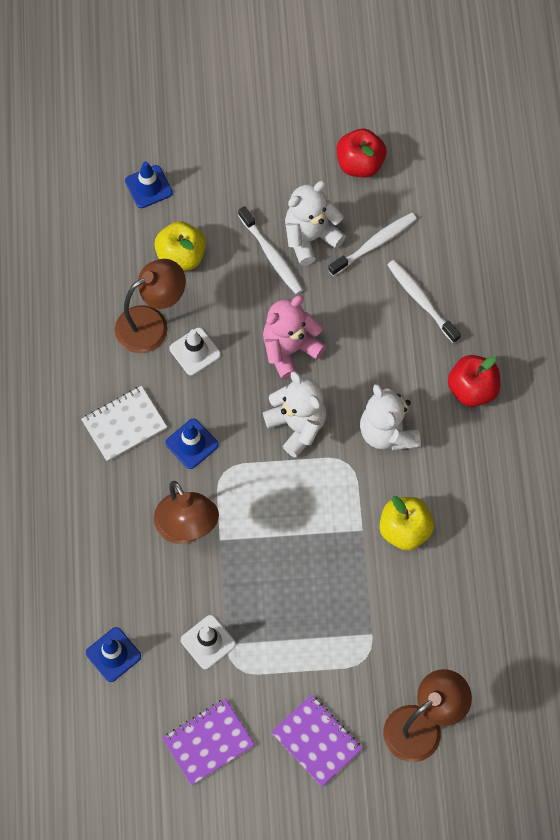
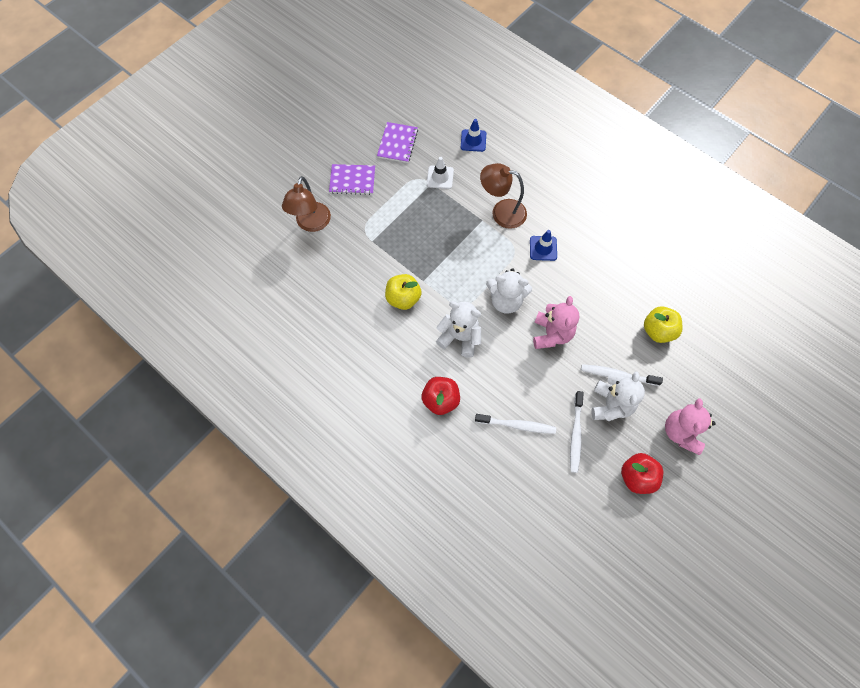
camera: 135 degrees right, 0 degrees up
(124, 424) = (582, 229): white notebook -> none
(148, 187) = (719, 352): blue traffic cone -> none
(152, 324) = (628, 285): brown lamp -> none
(195, 351) = (593, 291): white traffic cone -> none
(275, 160) = (681, 432): none -> pink teddy bear

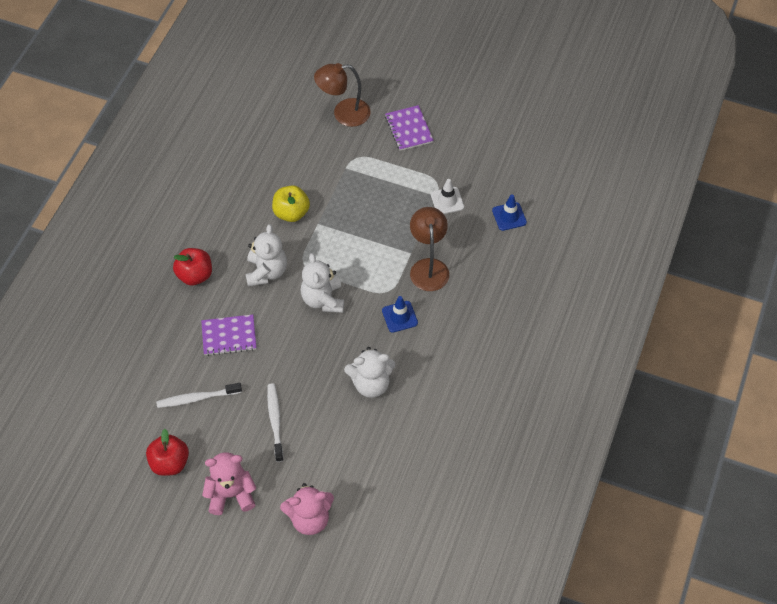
camera: 70 degrees right, 10 degrees down
(397, 143) = (472, 151): purple notebook -> purple notebook (229, 336)
(517, 425) = (190, 345): white toothbrush -> none
(551, 334) = (300, 350): pink teddy bear -> pink teddy bear (309, 518)
(611, 405) = (240, 422): white teddy bear -> white teddy bear (371, 384)
(658, 331) = (341, 448): yellow apple -> none

